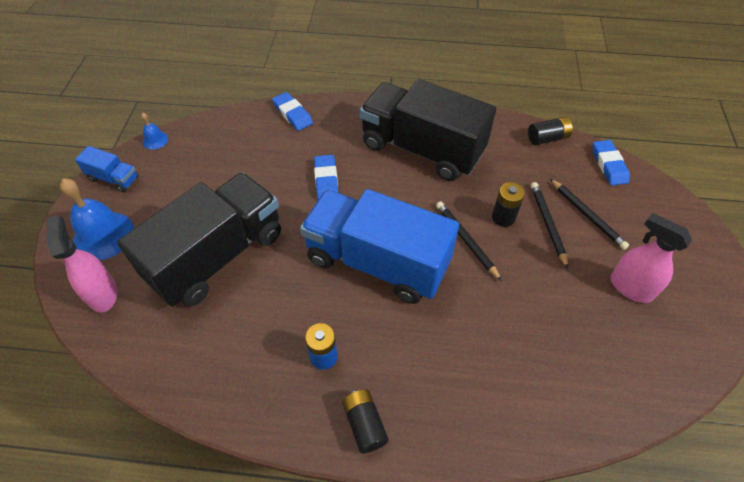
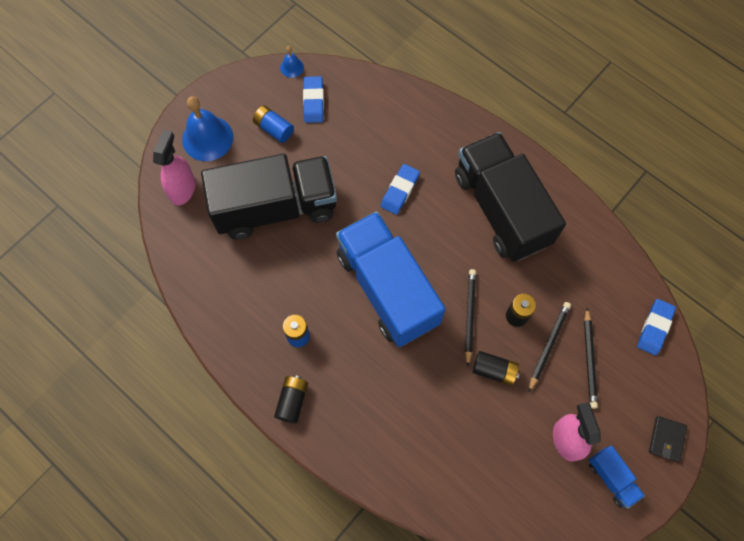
camera: 35 degrees right, 15 degrees up
(113, 178) = (241, 88): blue truck -> blue truck (611, 478)
(170, 194) = (274, 129): none -> blue battery
(292, 114) = (418, 105): blue eraser -> blue eraser (313, 101)
(547, 138) = (623, 267): black battery -> black battery (494, 370)
(696, 236) = (666, 439): none -> black wallet

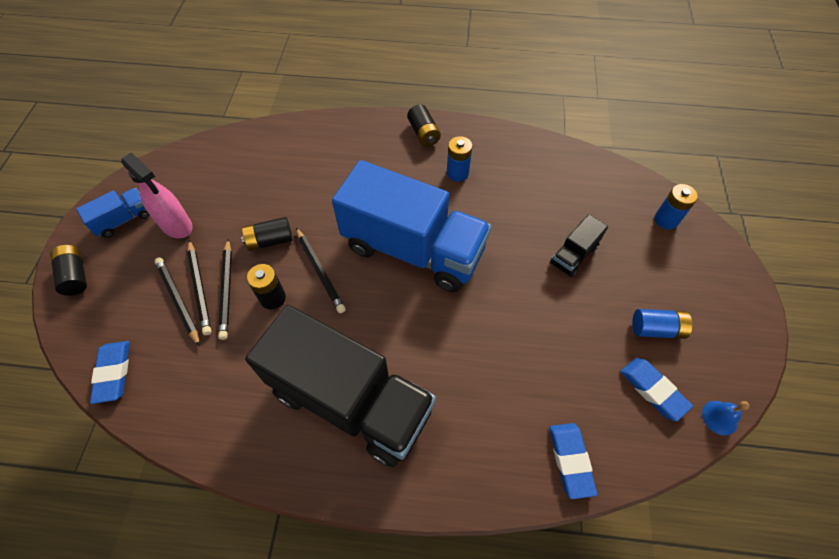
camera: 145 degrees right, 10 degrees down
(183, 189) = (666, 220): pink spray bottle -> blue battery
(207, 138) = (702, 277): blue bell -> none
(276, 208) = (573, 255): black truck -> black truck, size x0.42
(400, 191) = (474, 348): blue eraser -> blue eraser (570, 460)
(569, 360) = (200, 288): none -> black pencil
(611, 478) = (123, 220): blue truck -> blue truck turned 120 degrees clockwise
(666, 439) = (75, 276): black wallet -> black battery

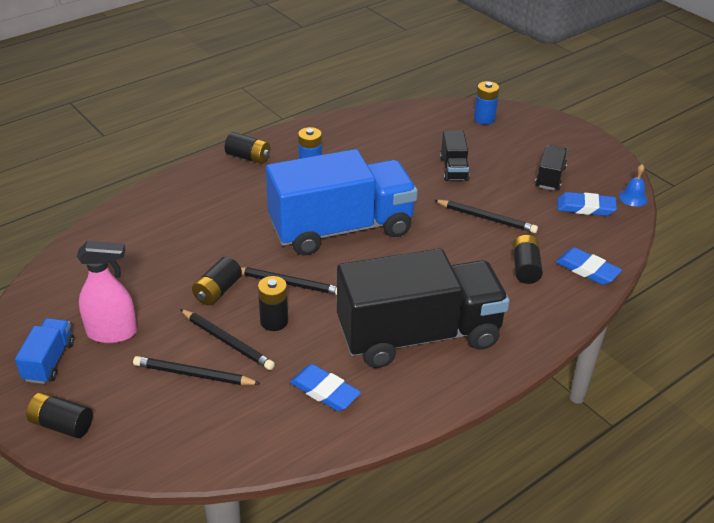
camera: 45 degrees left, 20 degrees down
(113, 373) = (206, 452): blue eraser -> blue eraser (325, 391)
(200, 288) = (201, 355): black pencil -> black pencil (486, 218)
(514, 409) = (525, 268): none -> black battery
(656, 329) = (550, 177): blue battery -> black truck

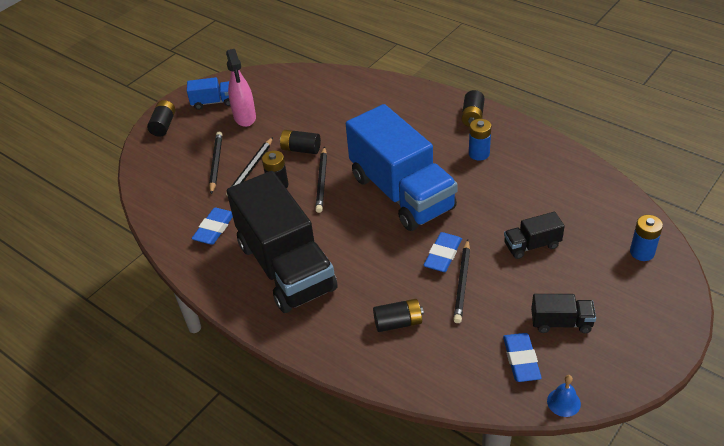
camera: 80 degrees right, 5 degrees up
(587, 270) = (415, 371): blue eraser -> blue eraser (443, 255)

